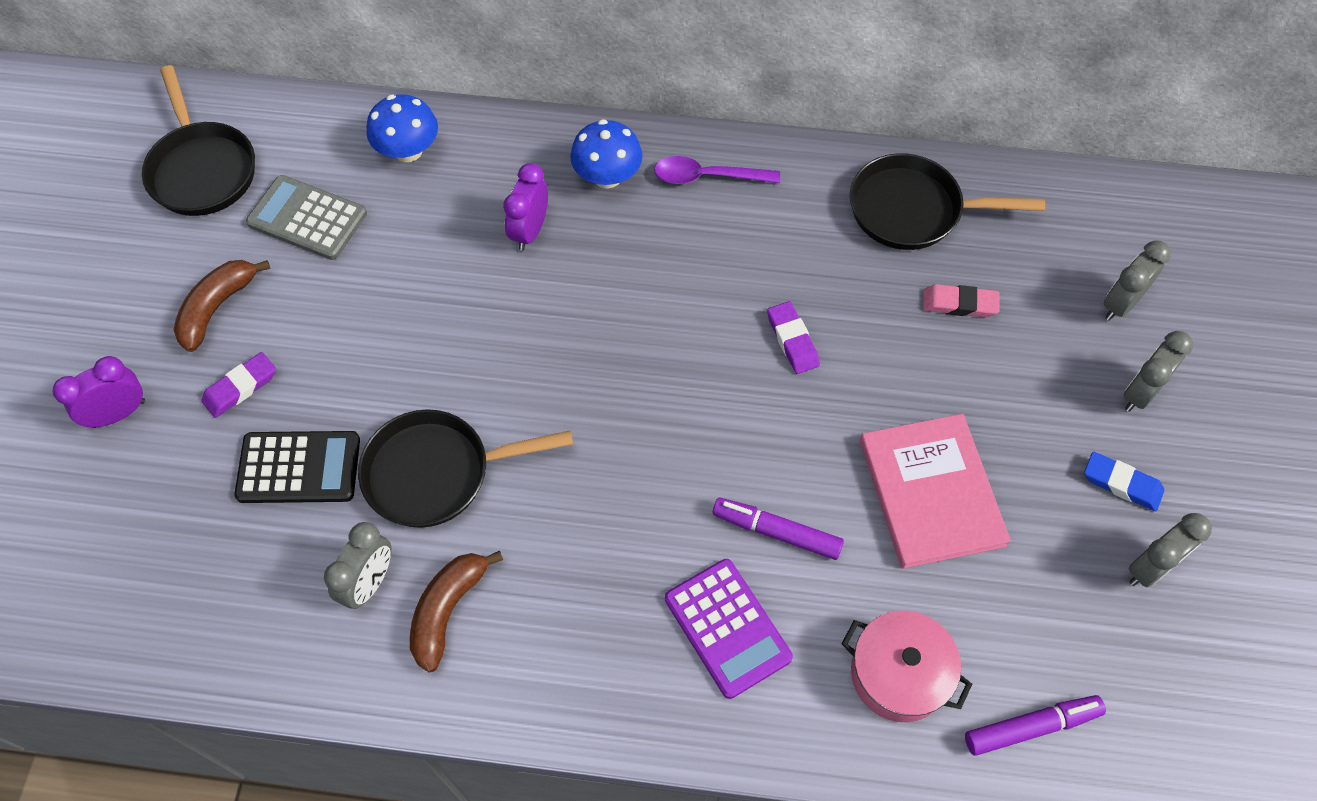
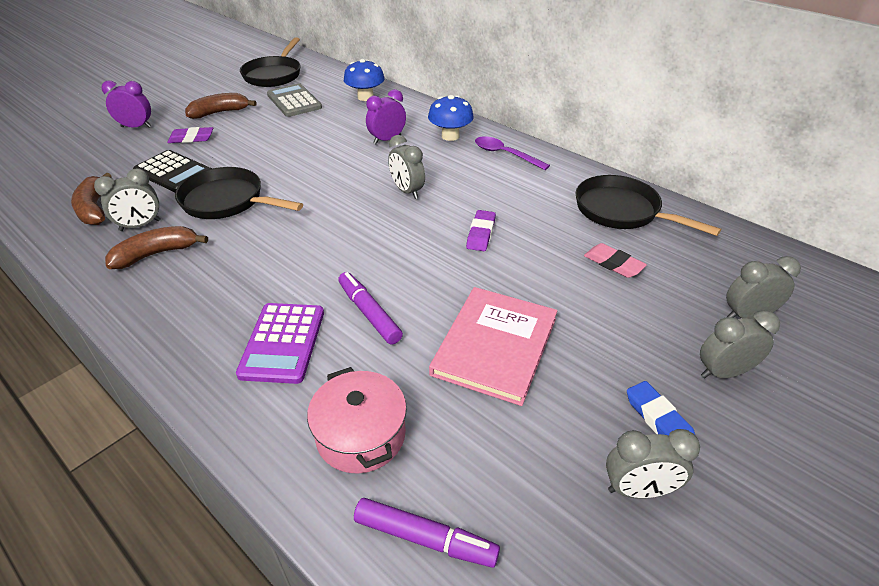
camera: 35 degrees right, 20 degrees down
(268, 597) = (94, 208): none -> brown banana
(647, 318) = (407, 191): none -> grey clock

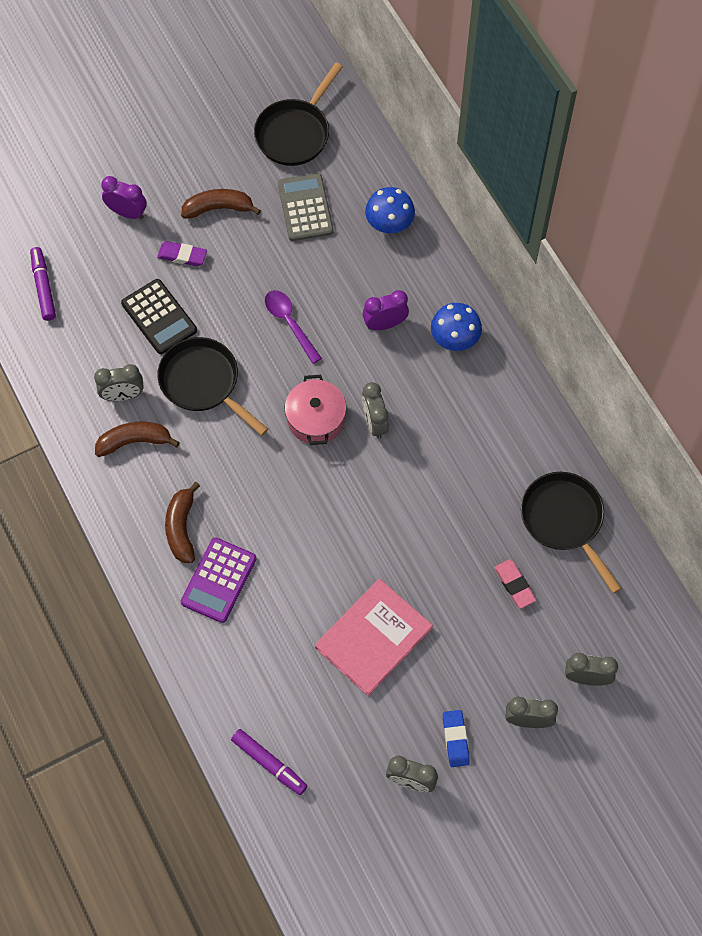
camera: 20 degrees right, 25 degrees up
(94, 208) = (83, 355): brown banana -> brown banana (181, 528)
(361, 435) = (252, 680): pink pot -> pink pot (315, 419)
(369, 313) = (291, 571): purple marker -> purple marker (43, 287)
(481, 234) = (418, 508): purple eraser -> none
(505, 154) = (498, 392): purple spoon -> purple spoon (289, 323)

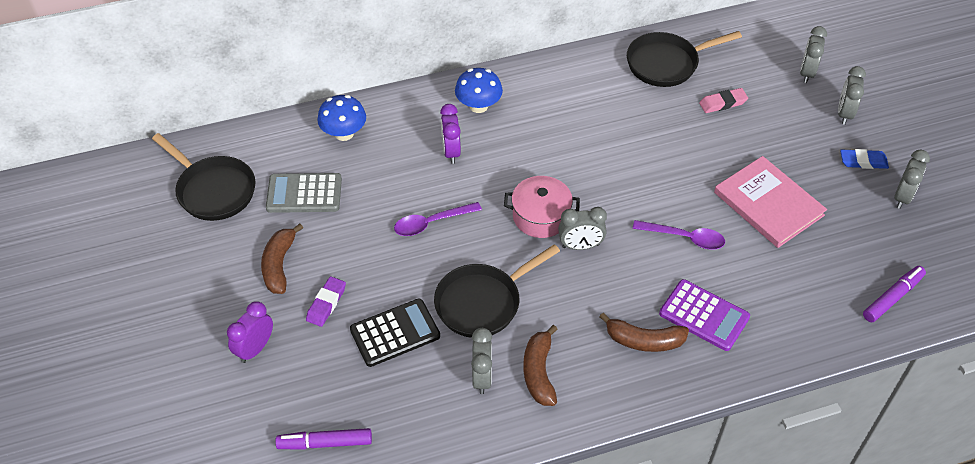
camera: 80 degrees left, 15 degrees down
(312, 556) = (684, 238): none -> purple spoon
(374, 422) = (553, 173): grey clock -> grey clock (580, 246)

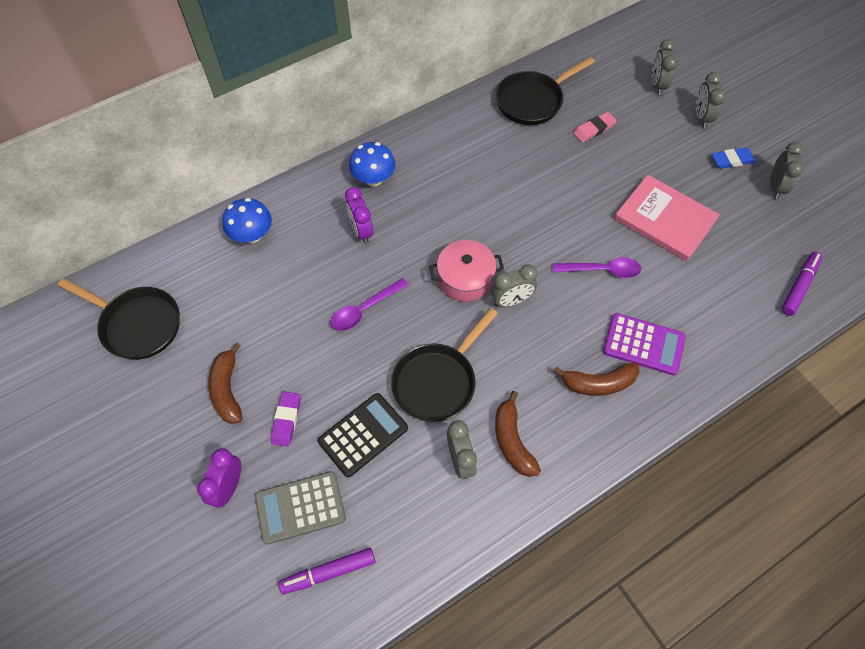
camera: 15 degrees left, 10 degrees up
(304, 194) = (231, 307): grey calculator -> grey calculator (300, 507)

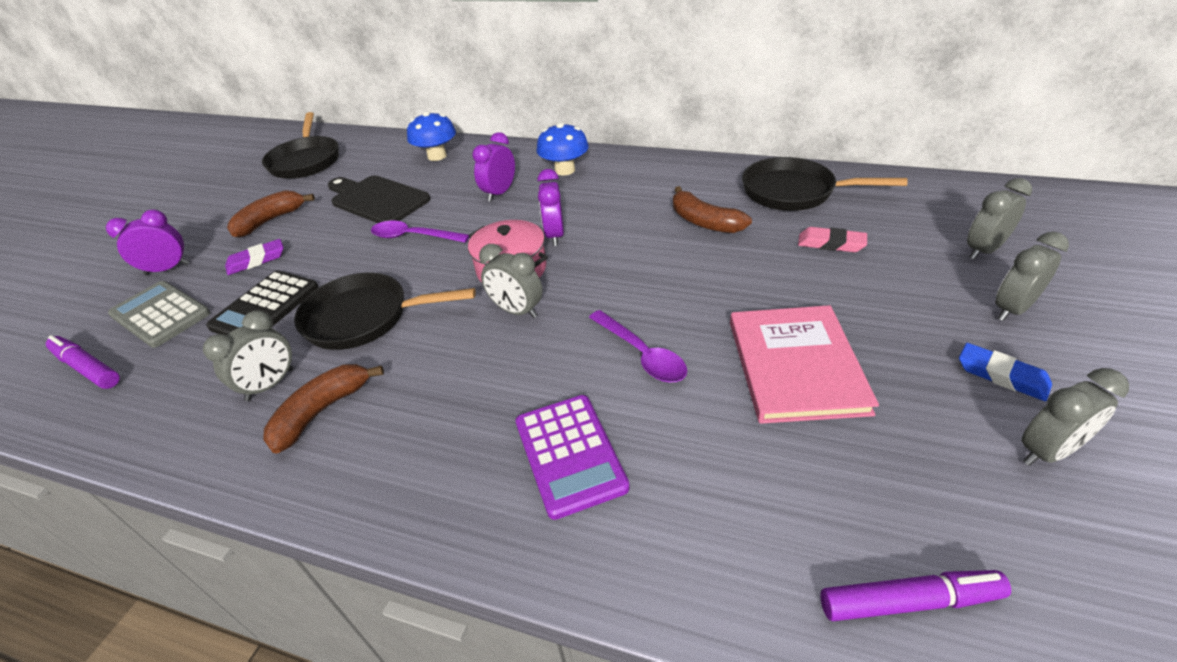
camera: 55 degrees right, 20 degrees down
(279, 306) = (377, 199): none -> black cutting board
(363, 435) = (265, 307): black calculator -> black calculator turned 105 degrees clockwise
(451, 235) = (554, 235): none -> purple clock
(598, 383) = (465, 442): brown banana -> brown banana (704, 222)

